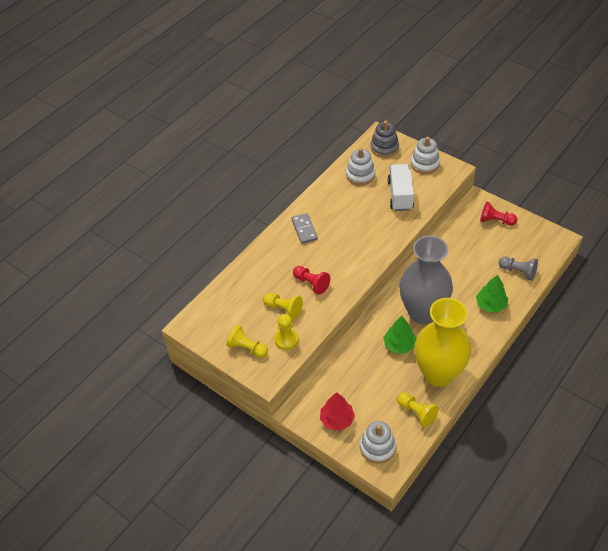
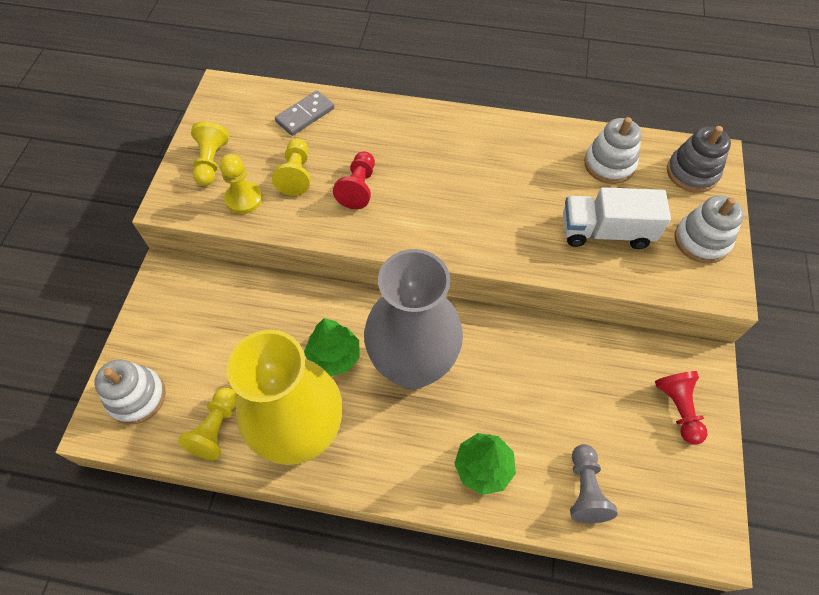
camera: 60 degrees right, 10 degrees up
(304, 229) = (455, 140): grey domino -> grey domino (305, 115)
(337, 419) = (168, 325): red tree -> none
(400, 195) = (605, 232): white truck -> white truck turned 150 degrees counterclockwise

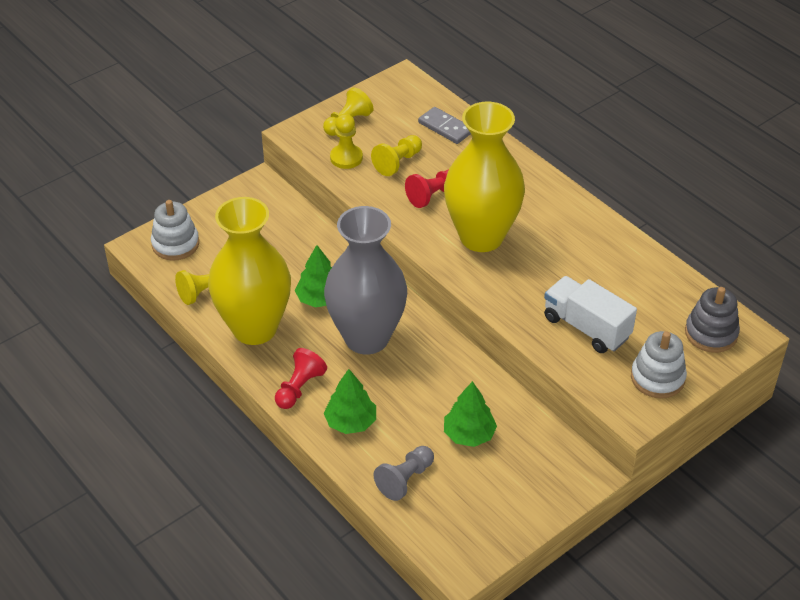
camera: 40 degrees right, 15 degrees down
(305, 115) = (445, 127): grey domino -> grey domino turned 45 degrees clockwise
(439, 202) = (481, 237): none -> yellow vase
(587, 398) = (469, 434): none -> green tree
(609, 164) = (646, 288): white stacking toy -> none
(678, 408) = (530, 484): red pawn -> red pawn (299, 388)

